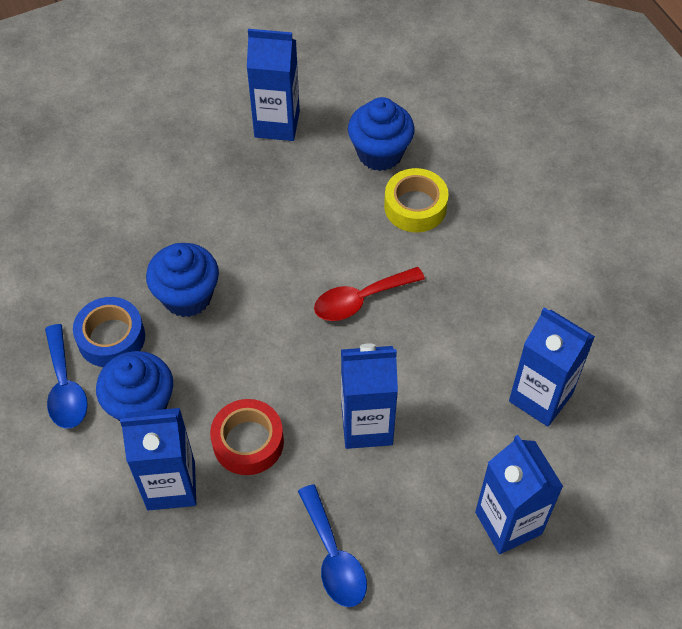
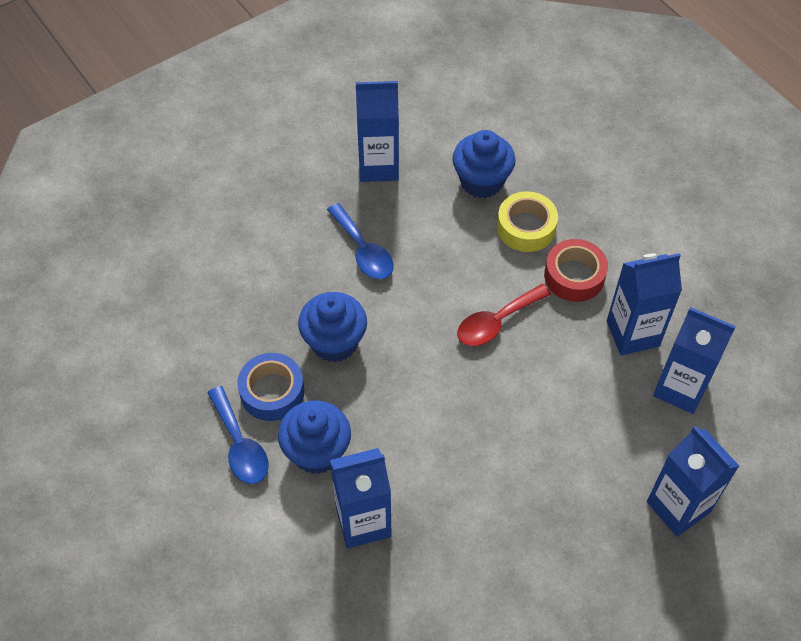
camera: 10 degrees left, 0 degrees up
(248, 442) = (425, 470): red tape -> red tape (574, 276)
(333, 557) = (529, 563): blue spoon -> blue spoon (363, 250)
(367, 425) = (530, 438): blue carton -> blue carton (632, 333)

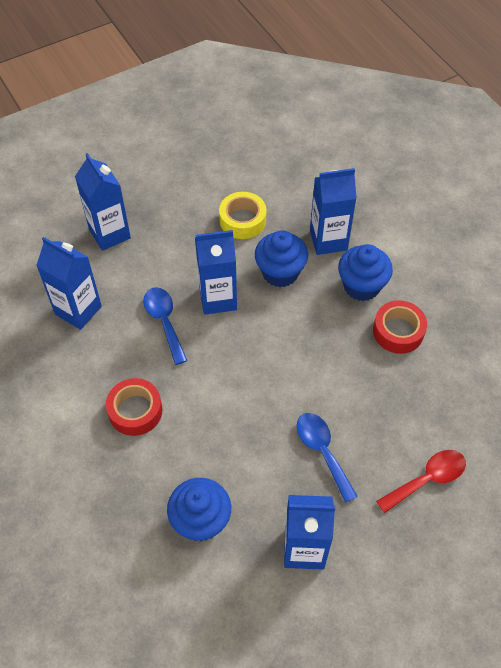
camera: 175 degrees left, 0 degrees up
(240, 445) = (419, 295): blue spoon -> blue spoon (164, 321)
(272, 392) = (398, 331): blue tape -> red tape
(334, 342) = (349, 367): blue cupcake -> blue cupcake (280, 272)
(496, 322) = (211, 374): red spoon -> red spoon (427, 479)
(526, 227) = (167, 463): yellow tape -> yellow tape (242, 220)
(632, 333) = (101, 356): blue carton -> blue carton (218, 298)

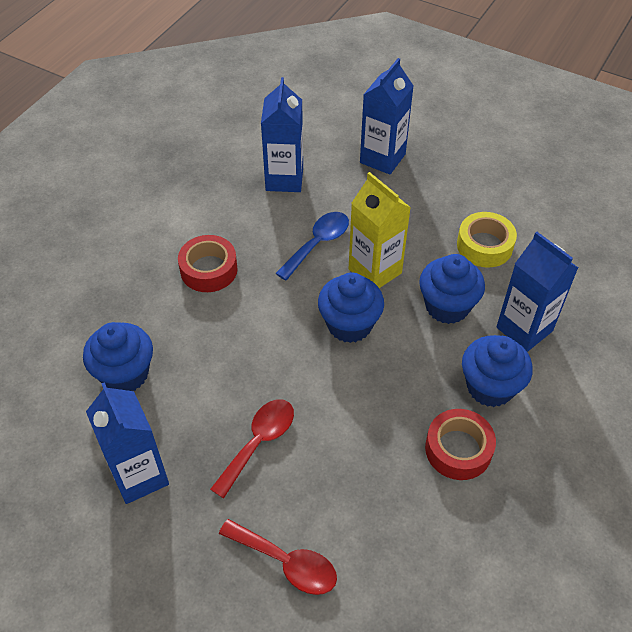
camera: 60 degrees right, 5 degrees down
(218, 298) = (375, 271): blue carton -> yellow carton
(256, 341) = (349, 325): none -> blue cupcake
(322, 451) = (259, 442): blue spoon -> red spoon

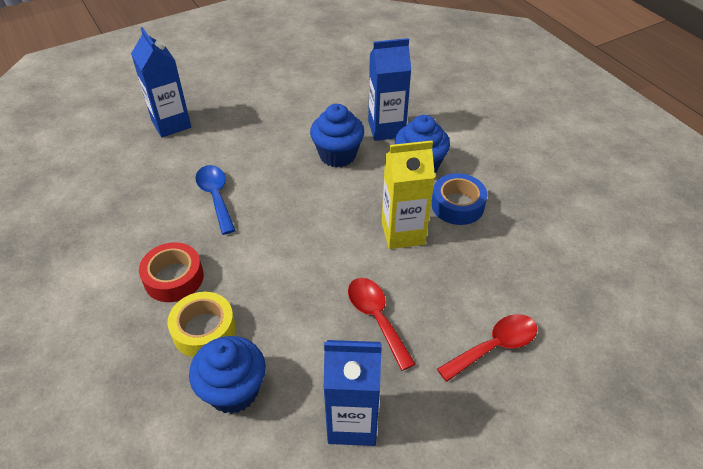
camera: 60 degrees left, 5 degrees down
(284, 179) = (128, 187): blue carton -> none
(349, 325) = (309, 213): blue cupcake -> none
(375, 271) = (273, 177): yellow carton -> yellow carton (403, 233)
(458, 449) = (457, 205): red tape -> blue tape
(484, 246) = (303, 113): yellow tape -> yellow tape (204, 330)

